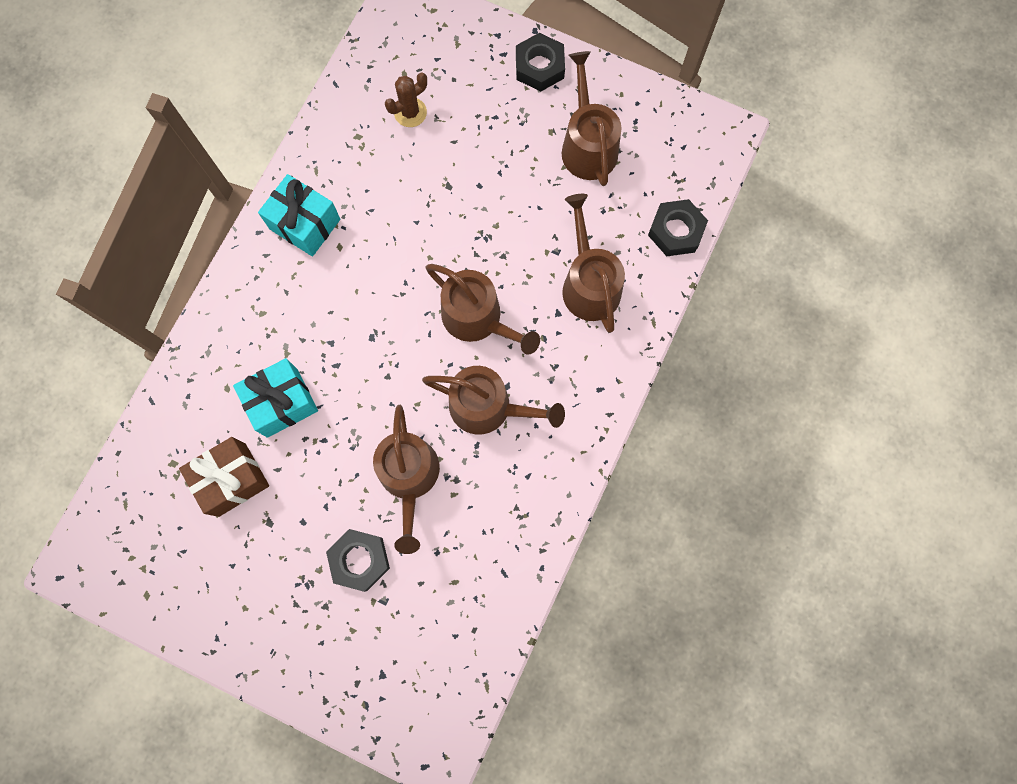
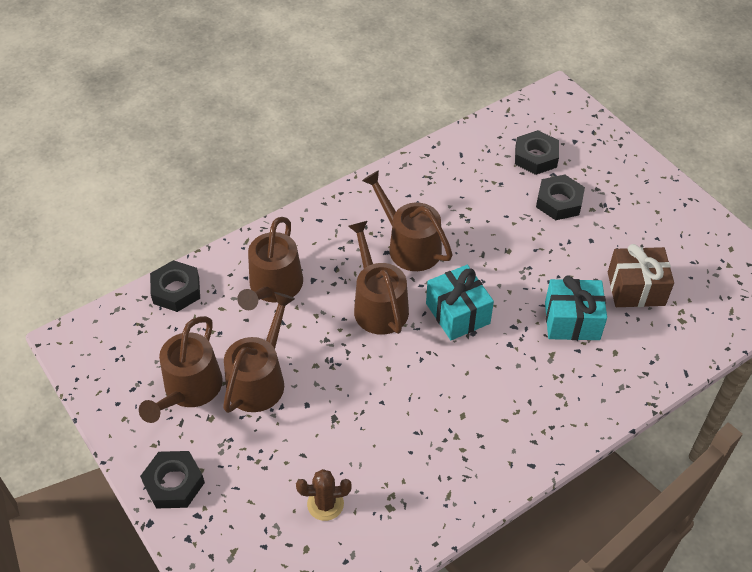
camera: 150 degrees left, 25 degrees down
(305, 224) = (484, 450): turquoise gift -> turquoise gift (457, 313)
(409, 477) = (495, 231): brown watering can -> brown watering can (259, 380)
(416, 619) = (535, 157): none -> black nut

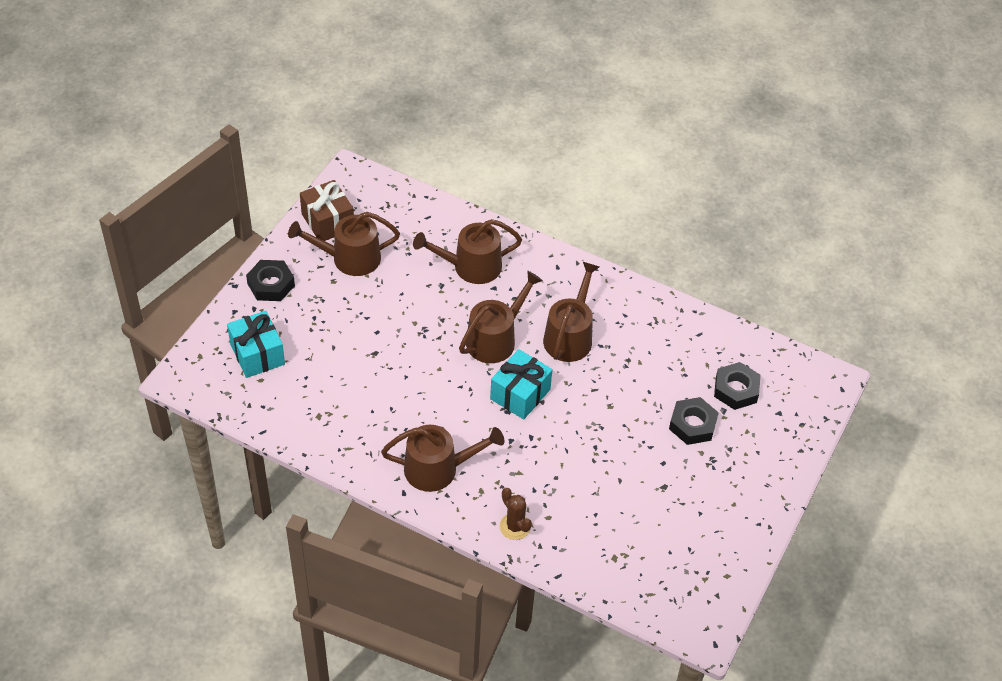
camera: 60 degrees right, 0 degrees up
(176, 290) = (431, 211): black nut -> none
(259, 380) = (381, 294): brown watering can -> brown watering can (438, 469)
(325, 504) = (301, 376): brown cactus -> brown cactus (515, 526)
(572, 321) = (562, 476): turquoise gift -> turquoise gift (257, 354)
(636, 288) = (628, 513): brown gift -> brown gift (328, 222)

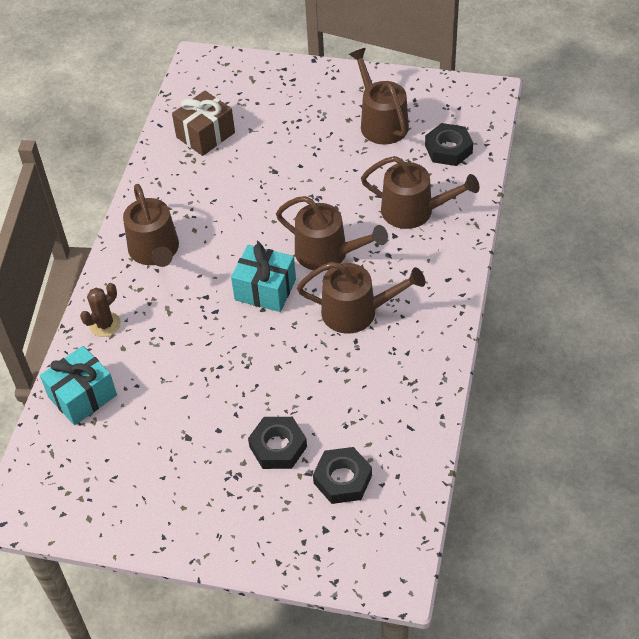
camera: 80 degrees right, 0 degrees up
(257, 354) = (242, 97): turquoise gift -> turquoise gift (82, 396)
(271, 284) = (325, 81): black nut -> black nut (448, 149)
(328, 222) = (419, 95): brown gift -> brown gift (205, 135)
(471, 266) = (414, 211): brown watering can -> brown watering can turned 135 degrees clockwise

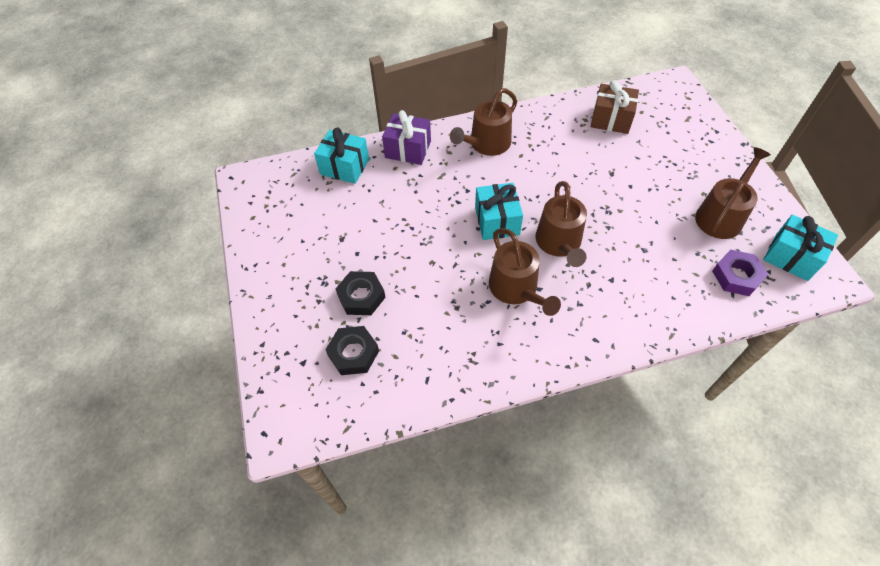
camera: 60 degrees right, 5 degrees up
(105, 324) = (408, 149): brown cactus -> purple gift
(414, 211) = (648, 281): brown watering can -> none
(448, 149) = (736, 276): black nut -> purple nut
(454, 104) = (791, 257): none -> turquoise gift

